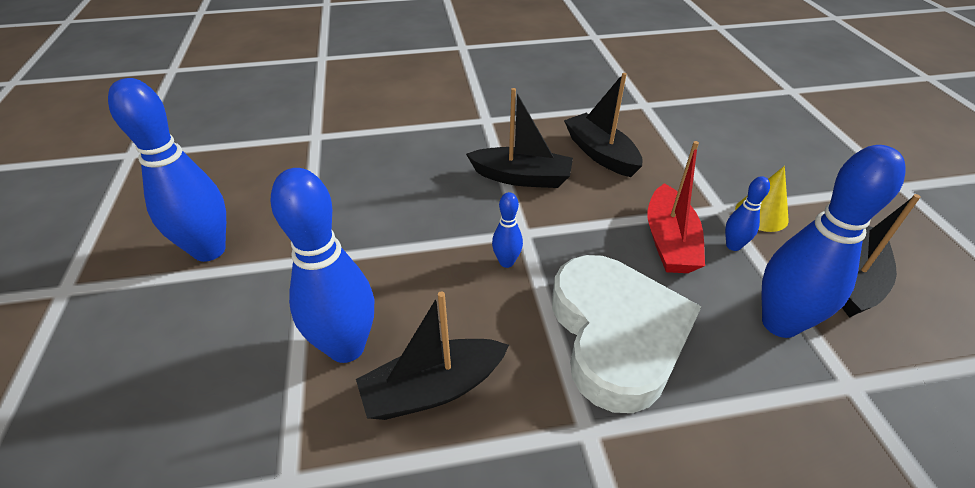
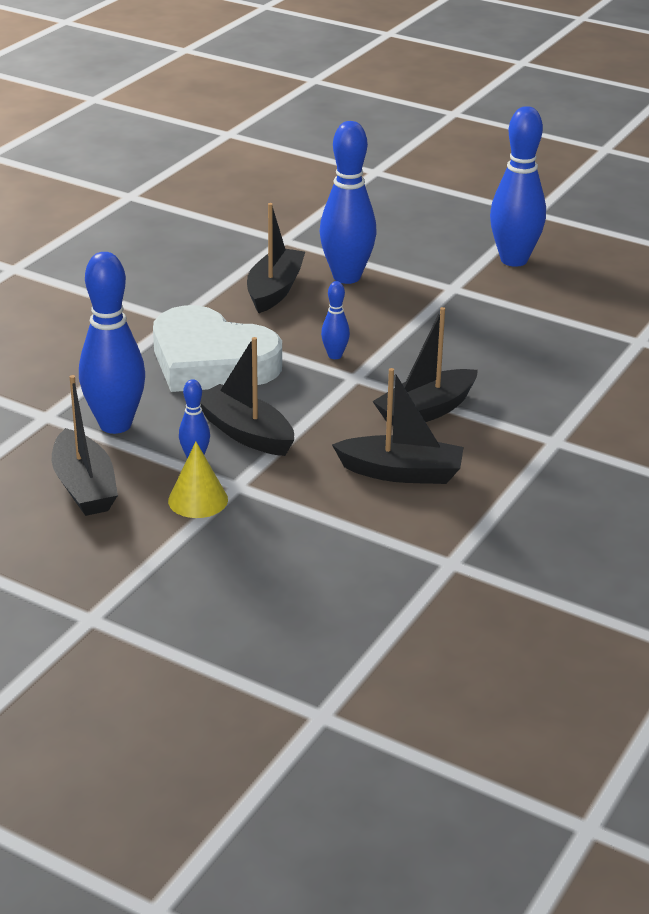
camera: 130 degrees right, 10 degrees down
(669, 241) = (245, 433): red boat -> black boat

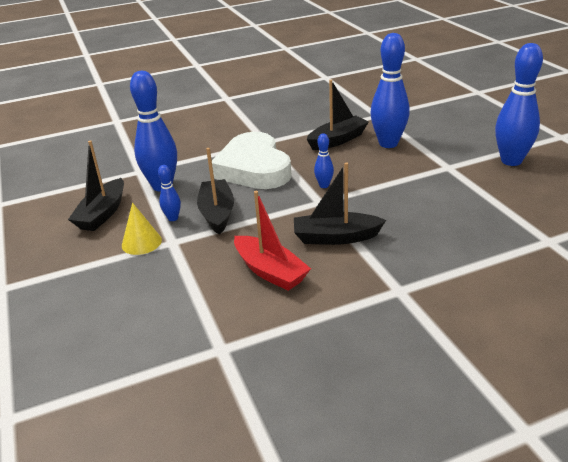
camera: 40 degrees right, 0 degrees up
(401, 472) = (270, 271): black boat -> red boat

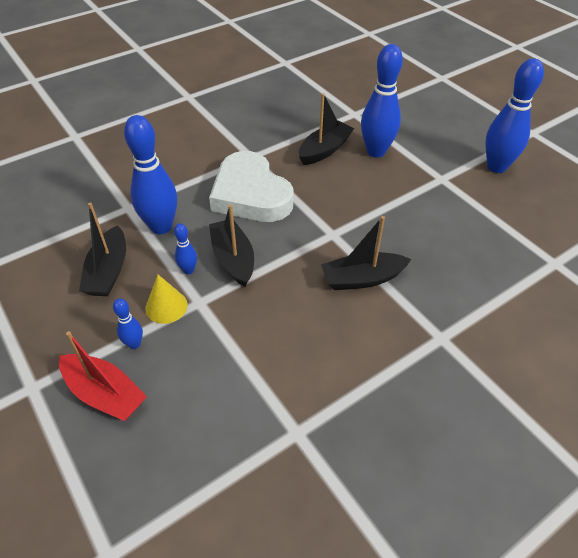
camera: 15 degrees left, 15 degrees up
(270, 271) = (312, 329): red boat -> red boat (105, 394)
(324, 185) = (330, 212): blue bowling pin -> blue bowling pin (134, 344)

